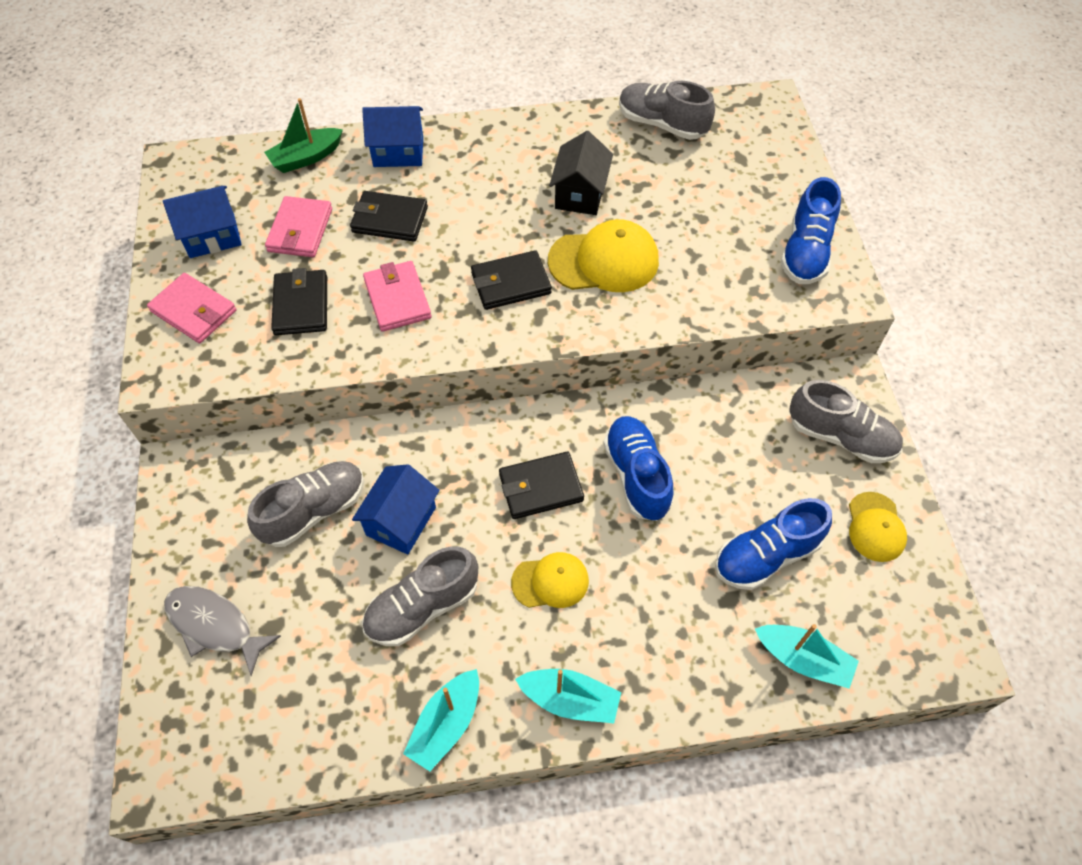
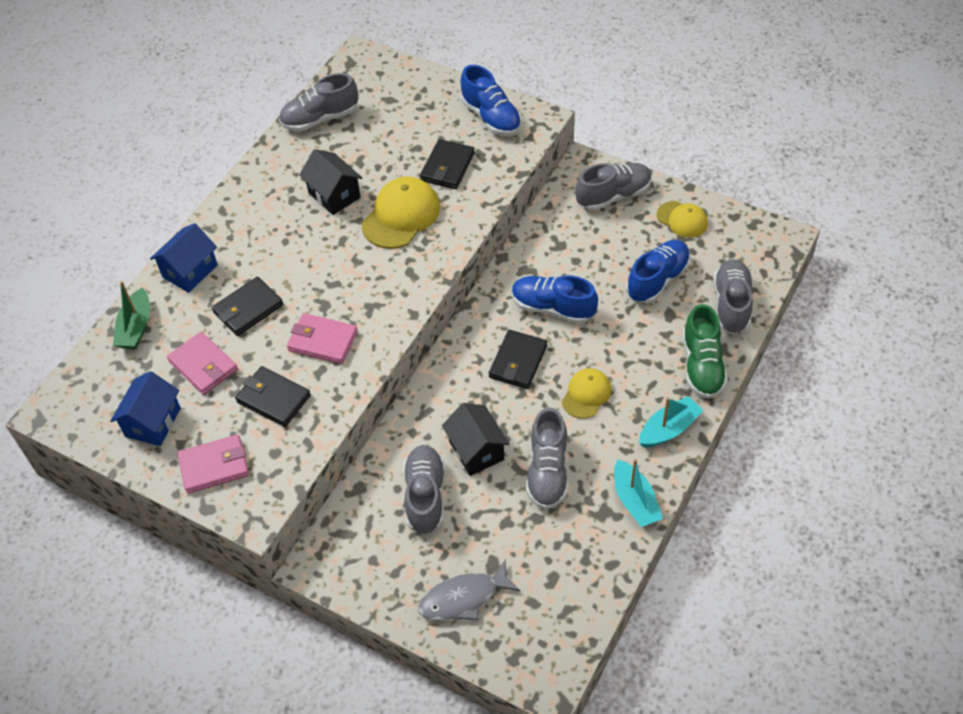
camera: 50 degrees left, 5 degrees down
(401, 521) = (476, 450): blue house -> black house
(511, 283) = (371, 273): black wallet -> black wallet (447, 167)
(687, 681) = (702, 366): none -> green shoe
(766, 556) = (657, 280): blue shoe -> blue shoe turned 150 degrees counterclockwise
(803, 659) = (731, 304): turquoise boat -> grey shoe

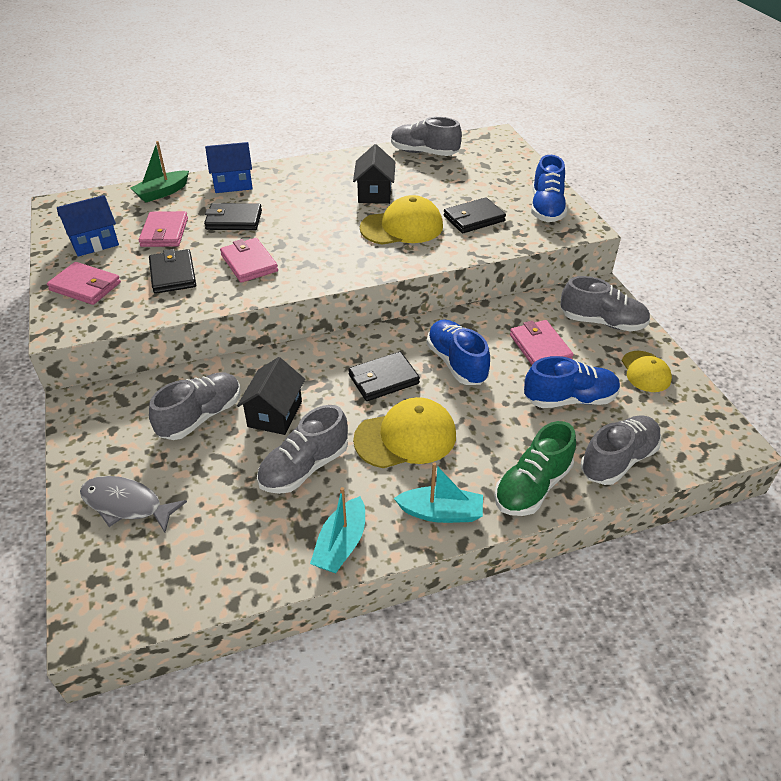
camera: 40 degrees right, 10 degrees down
(586, 394) = (406, 437): yellow cap -> yellow cap, size x1.63
(594, 250) = (540, 347): none -> pink wallet

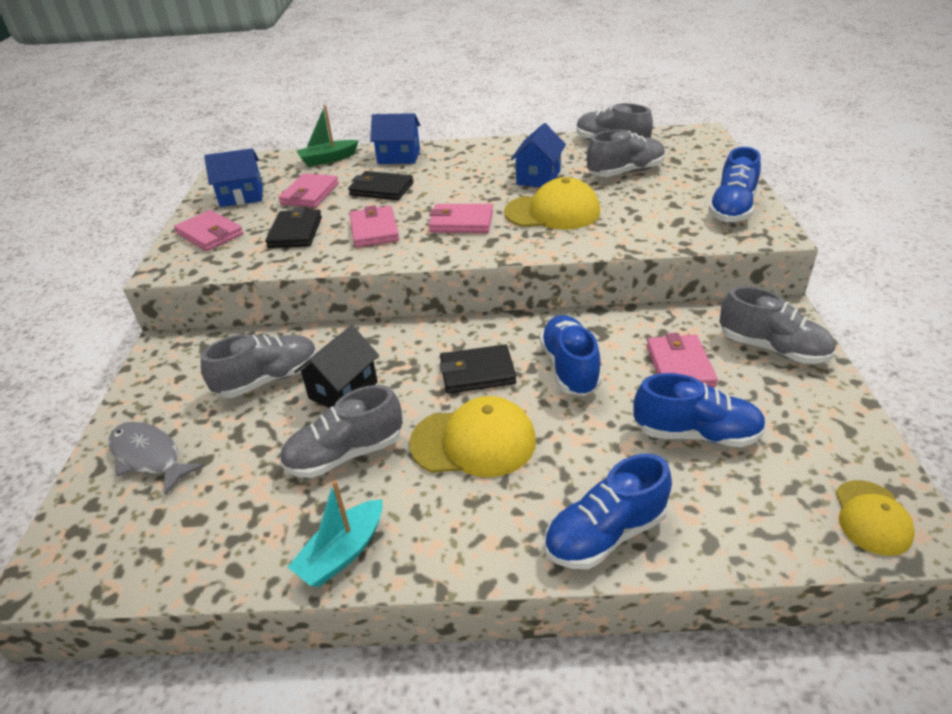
camera: 20 degrees right, 5 degrees down
(326, 246) = (461, 222): none -> pink wallet
(374, 193) = (538, 177): black house -> blue house
(441, 513) = (476, 541): turquoise boat -> none
(474, 218) = (639, 211): black wallet -> none
(532, 487) = (605, 534): green shoe -> blue shoe
(618, 460) = (736, 523): grey shoe -> grey shoe (625, 172)
(645, 372) = (812, 417): yellow cap -> yellow cap (872, 517)

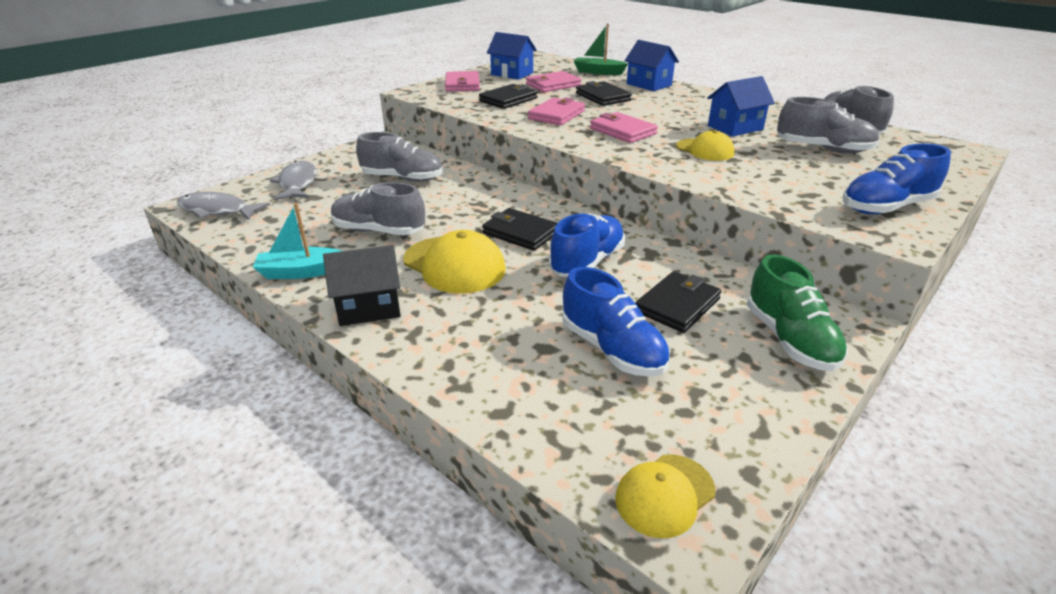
camera: 40 degrees right, 5 degrees down
(101, 555) = (217, 210): none -> grey fish
(343, 390) = (430, 202): black house -> black house (369, 307)
(552, 212) = (705, 150): yellow cap -> yellow cap, size x0.61
(605, 534) = (443, 358): blue shoe -> none
(679, 366) = (677, 305): pink wallet -> black wallet
(772, 348) = (789, 340): grey shoe -> green shoe

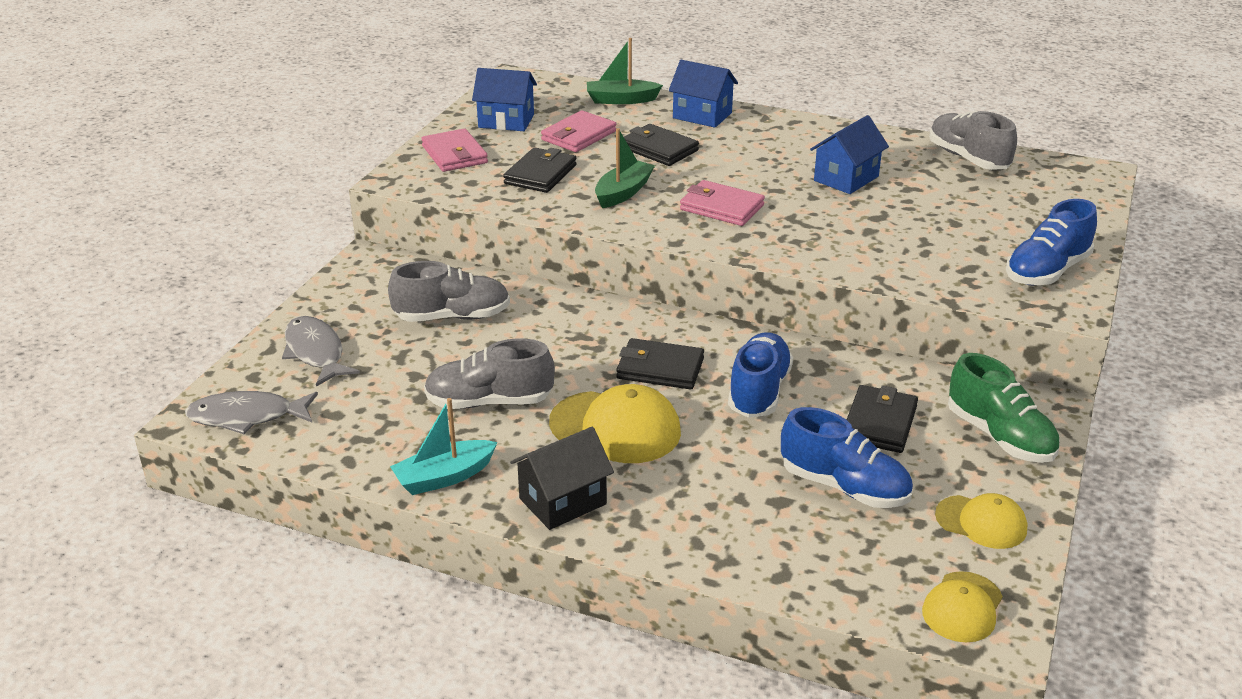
camera: 20 degrees left, 0 degrees up
(556, 115) = (623, 192): pink wallet -> green boat
(705, 150) = (831, 222): yellow cap -> yellow cap (981, 522)
(823, 149) = (955, 197): grey shoe -> none

